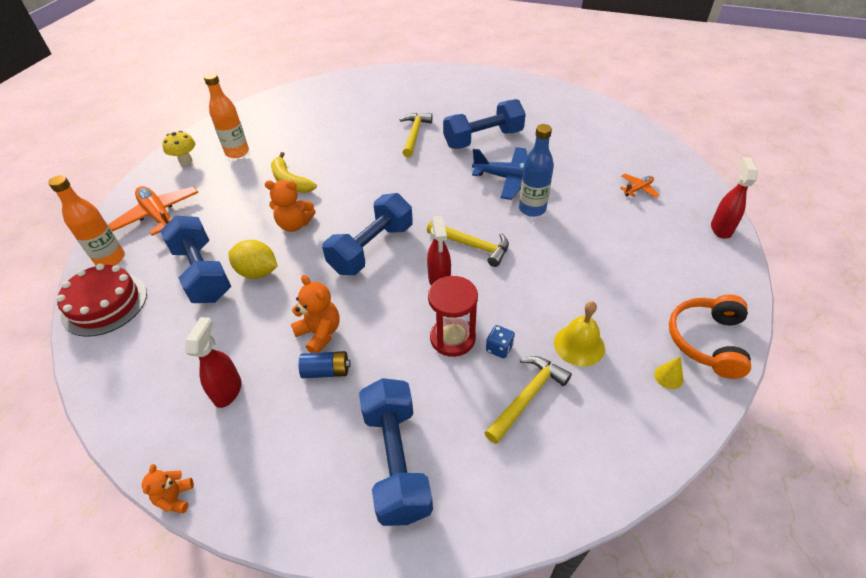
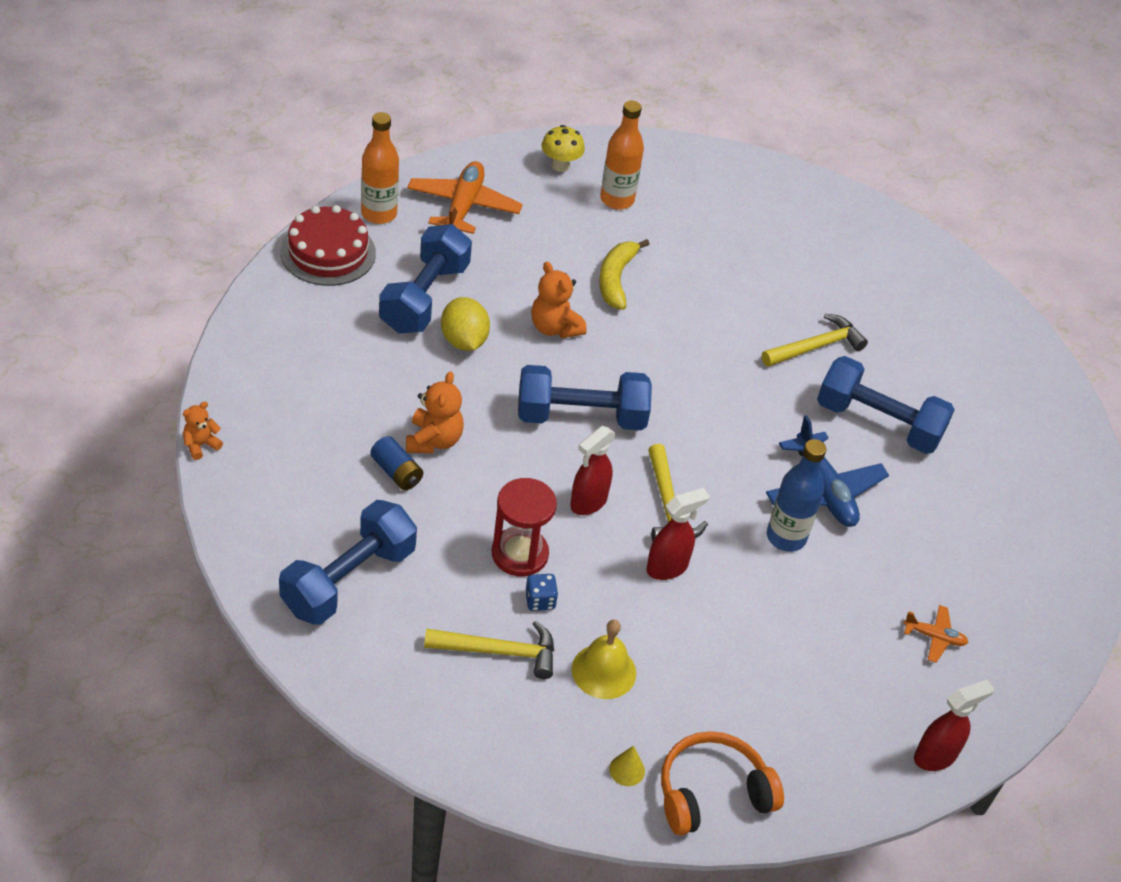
camera: 45 degrees right, 0 degrees up
(228, 391) = (317, 412): red spray bottle -> red spray bottle (667, 568)

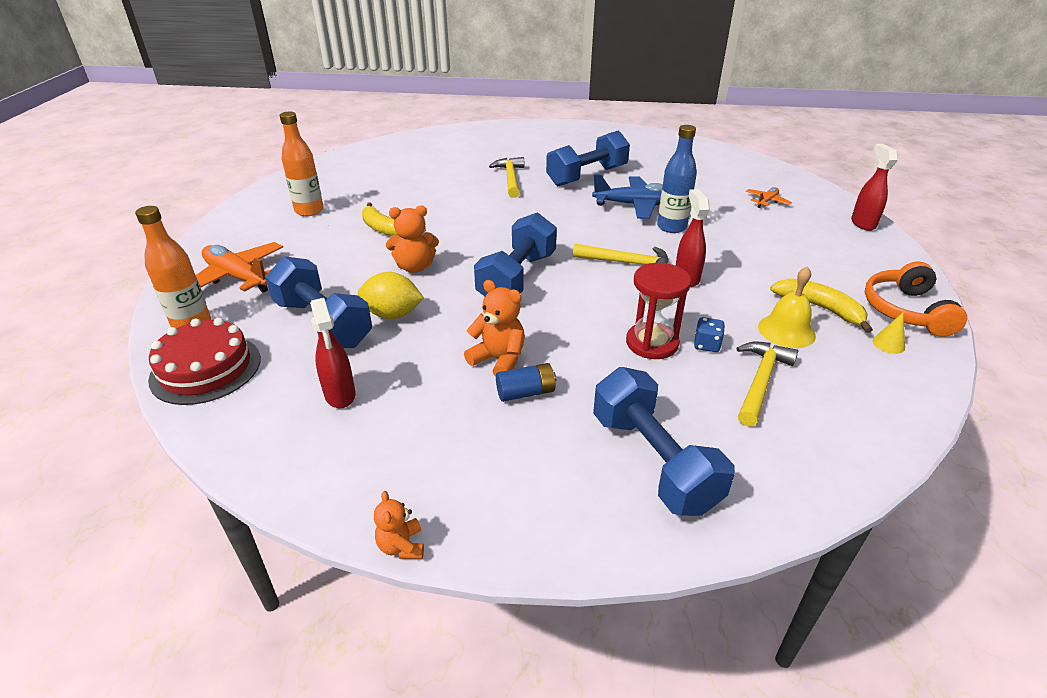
camera: 60 degrees left, 10 degrees down
(560, 166) = (247, 224): yellow mushroom -> none
(588, 503) = (608, 296): red spray bottle -> red spray bottle (340, 395)
(670, 703) = (820, 308): none -> yellow banana

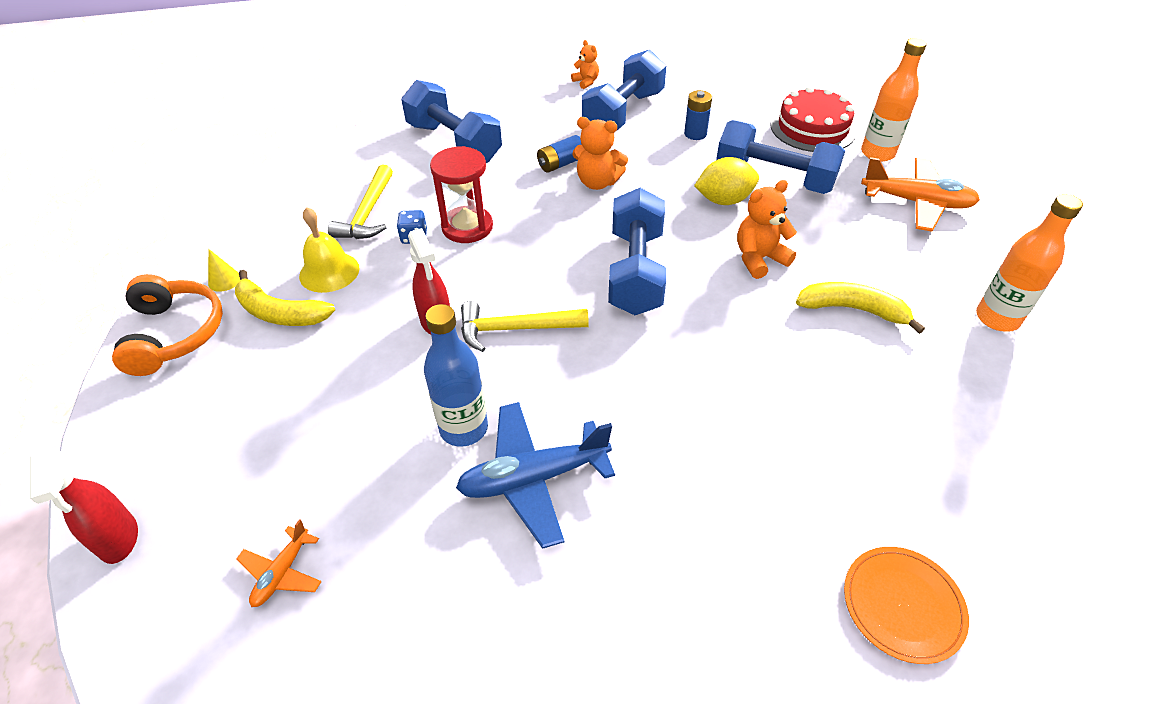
camera: 160 degrees right, 10 degrees up
(340, 395) = (695, 134): red spray bottle -> blue battery
(494, 155) = (902, 605): none -> orange plate
(510, 178) = (796, 506): yellow hammer -> none
(587, 176) = (658, 567): blue dumbbell -> blue dumbbell (623, 113)

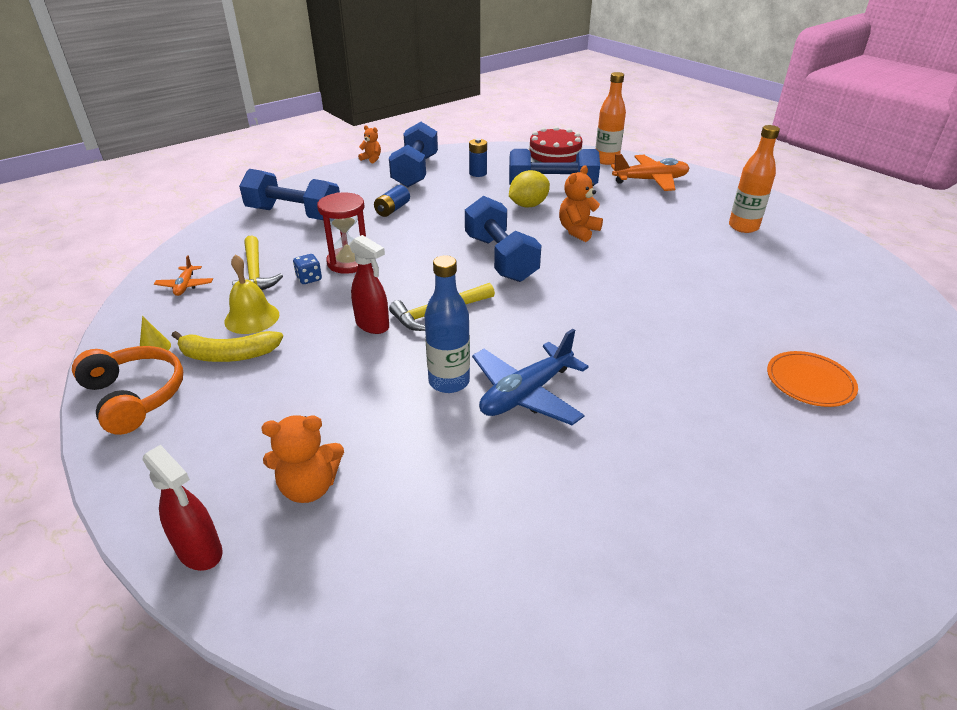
camera: 25 degrees left, 10 degrees down
(282, 573) = (375, 518): orange plane -> orange plane (185, 286)
(597, 182) = (429, 214): orange teddy bear -> orange teddy bear (309, 487)
(853, 309) = (658, 243): yellow banana -> none

